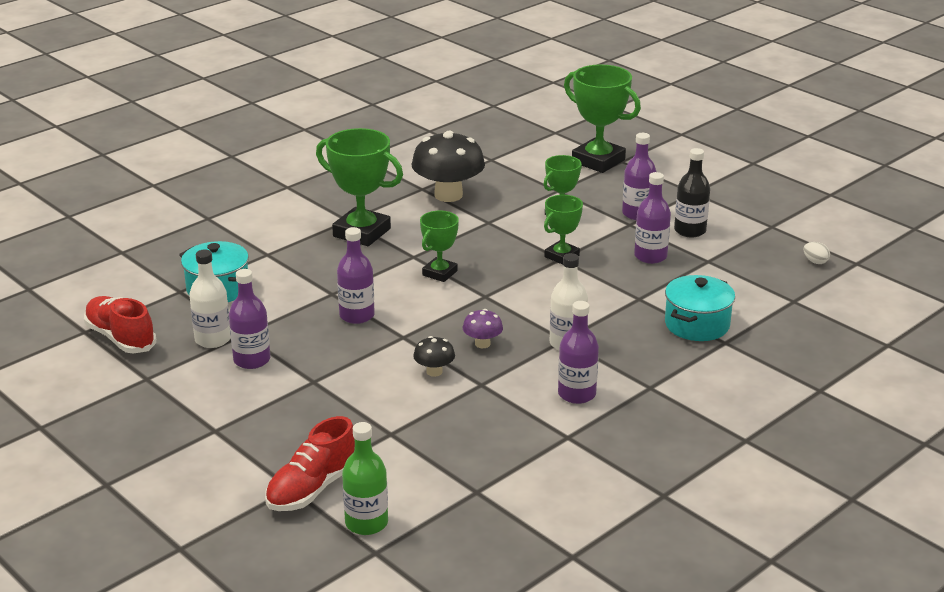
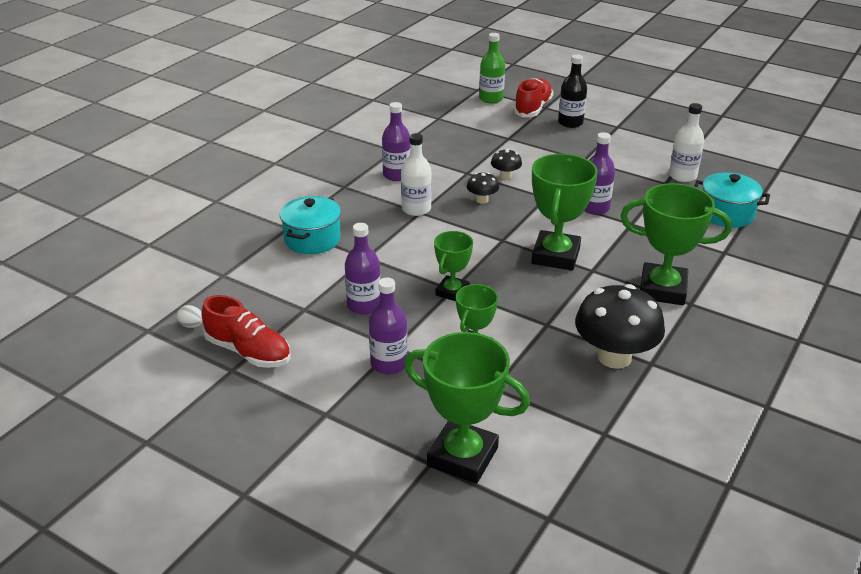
camera: 165 degrees right, 5 degrees up
(121, 338) = (747, 168): red shoe -> red shoe (248, 352)
(252, 360) = (639, 166): purple bottle -> none
(440, 273) = (555, 256): green trophy -> green trophy, size x1.72
(482, 344) = (482, 200): purple mushroom -> black mushroom
(690, 230) = (326, 347): black bottle -> black bottle (570, 123)

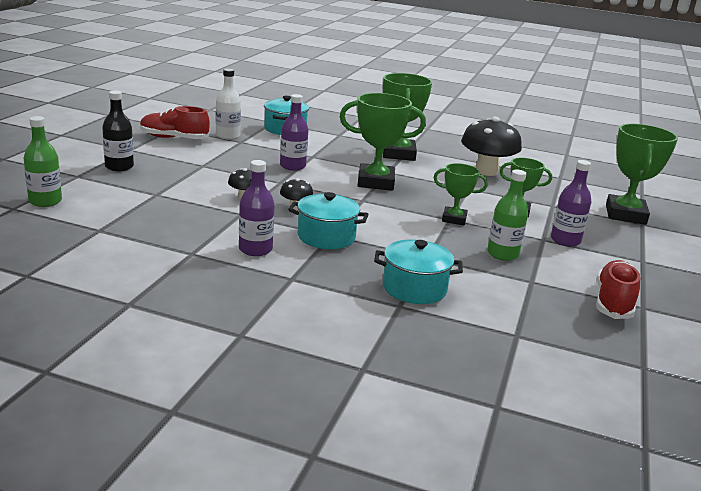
camera: 105 degrees left, 10 degrees down
(192, 325) = (610, 340): white egg -> none
(364, 305) = (502, 254): purple bottle -> green bottle
(416, 209) = (326, 237): white bottle -> turquoise pot
(533, 108) = (79, 181): red shoe -> red shoe (174, 138)

